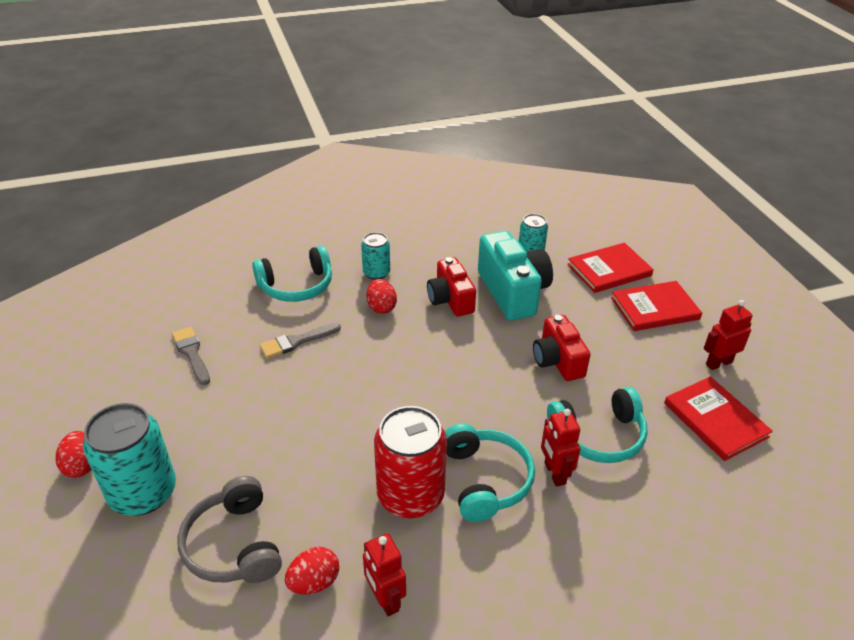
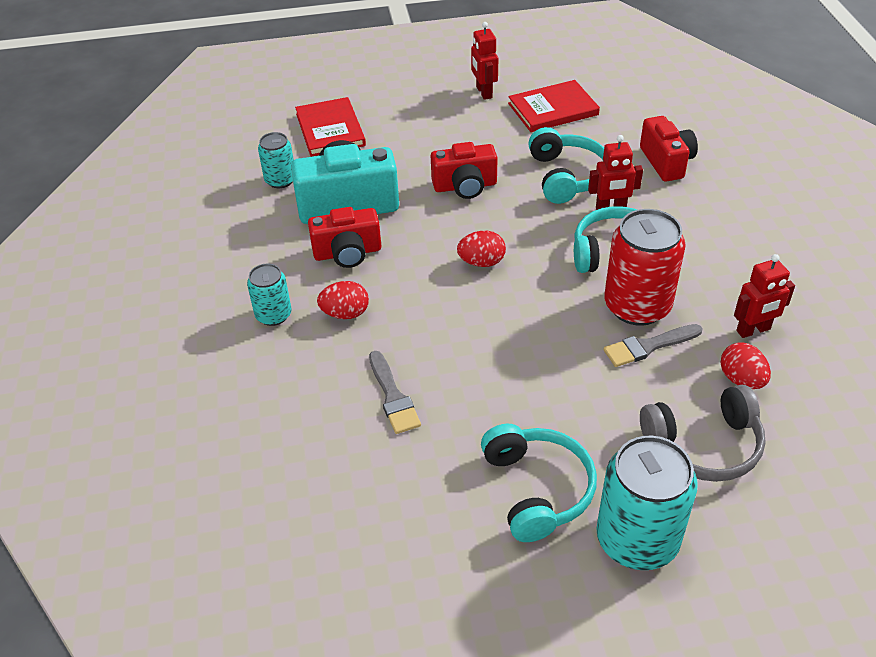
camera: 80 degrees left, 5 degrees up
(81, 465) = (593, 618): red egg -> red egg (481, 262)
(191, 353) = (394, 512): grey brush -> grey brush (648, 346)
(297, 286) = (276, 397): turquoise headphones -> turquoise headphones (537, 489)
(654, 308) = (400, 112): red book -> none
(658, 527) = (666, 162): none -> red camera

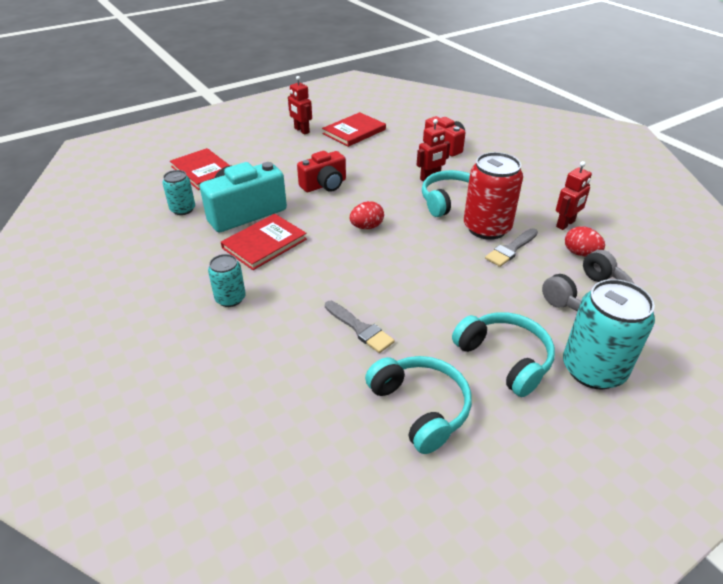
camera: 25 degrees left, 5 degrees down
(345, 313) = (287, 283): red egg -> none
(347, 253) = (264, 243): red camera -> red book
(567, 176) = (389, 166): turquoise headphones -> turquoise headphones (420, 407)

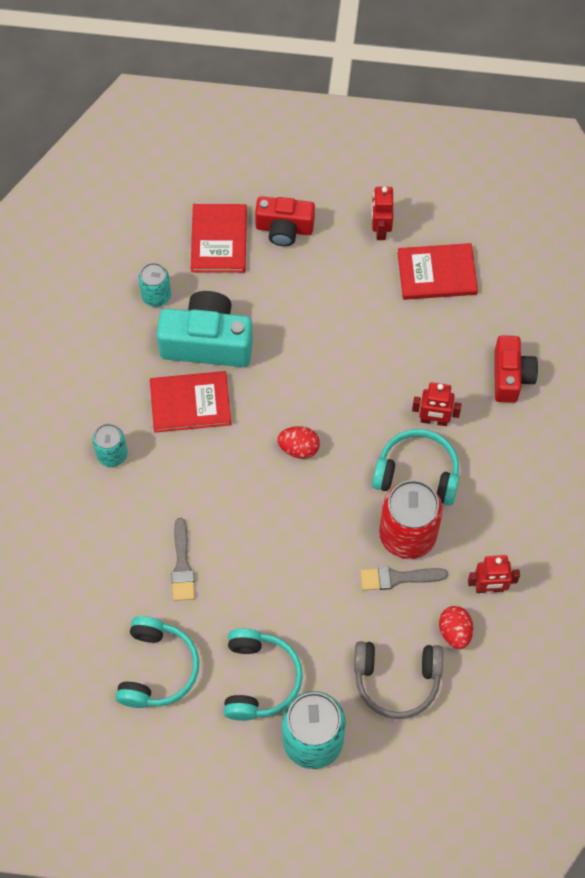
camera: 40 degrees right, 25 degrees up
(324, 185) = (317, 353): red camera -> red camera (284, 229)

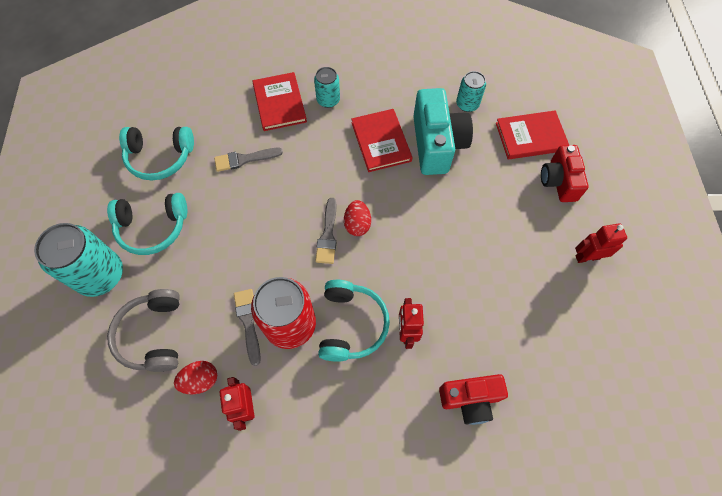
camera: 80 degrees right, 0 degrees up
(306, 482) = (328, 235): none -> grey brush
(437, 273) = (559, 313): red book -> red book (279, 103)

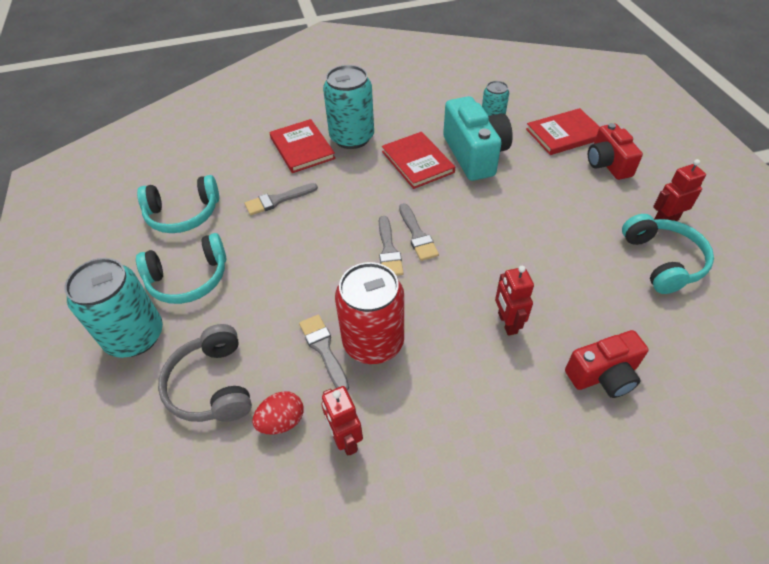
camera: 10 degrees left, 15 degrees down
(328, 100) = (352, 138): turquoise can -> turquoise can, size x1.82
(351, 324) = (443, 328): turquoise headphones -> turquoise headphones (663, 261)
(357, 224) = (417, 235): red egg -> grey brush

